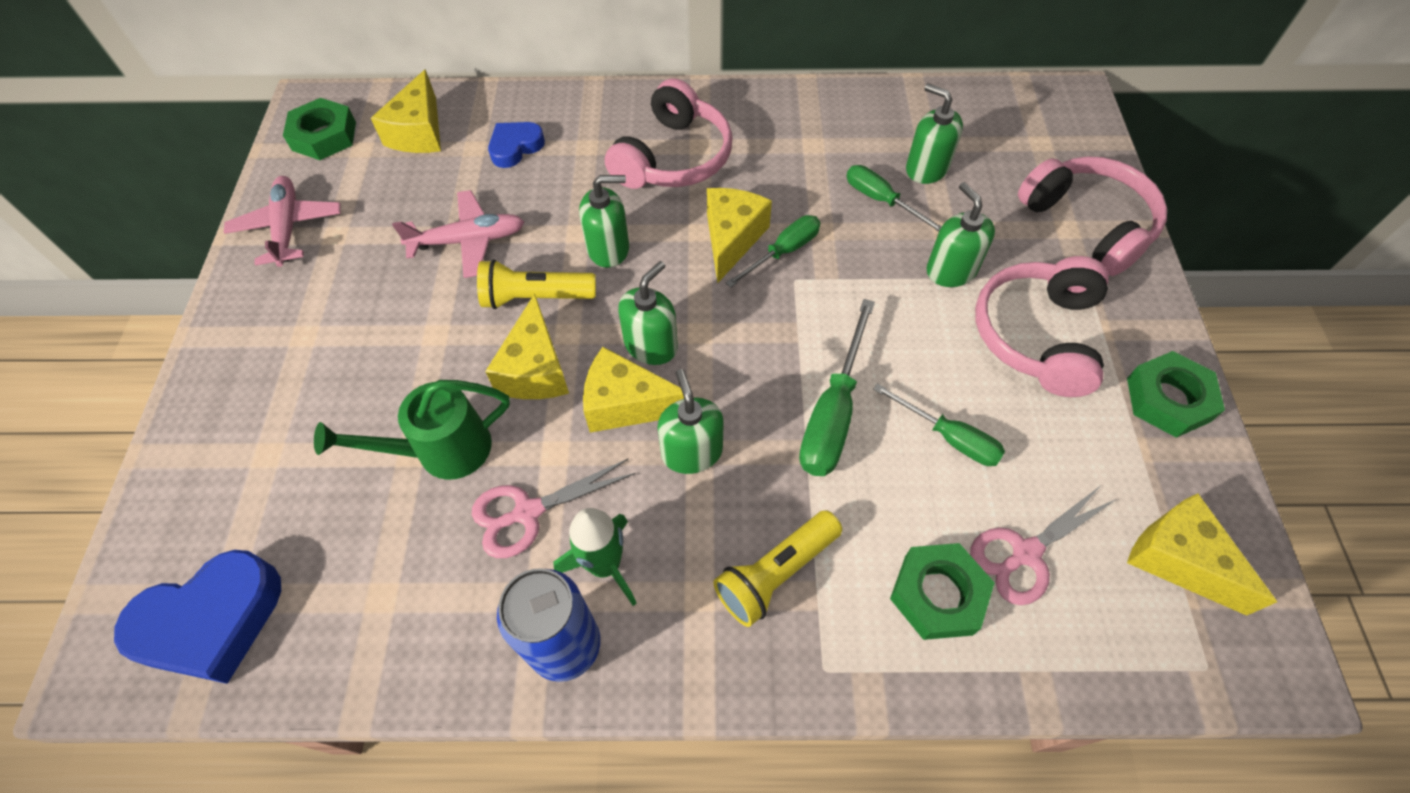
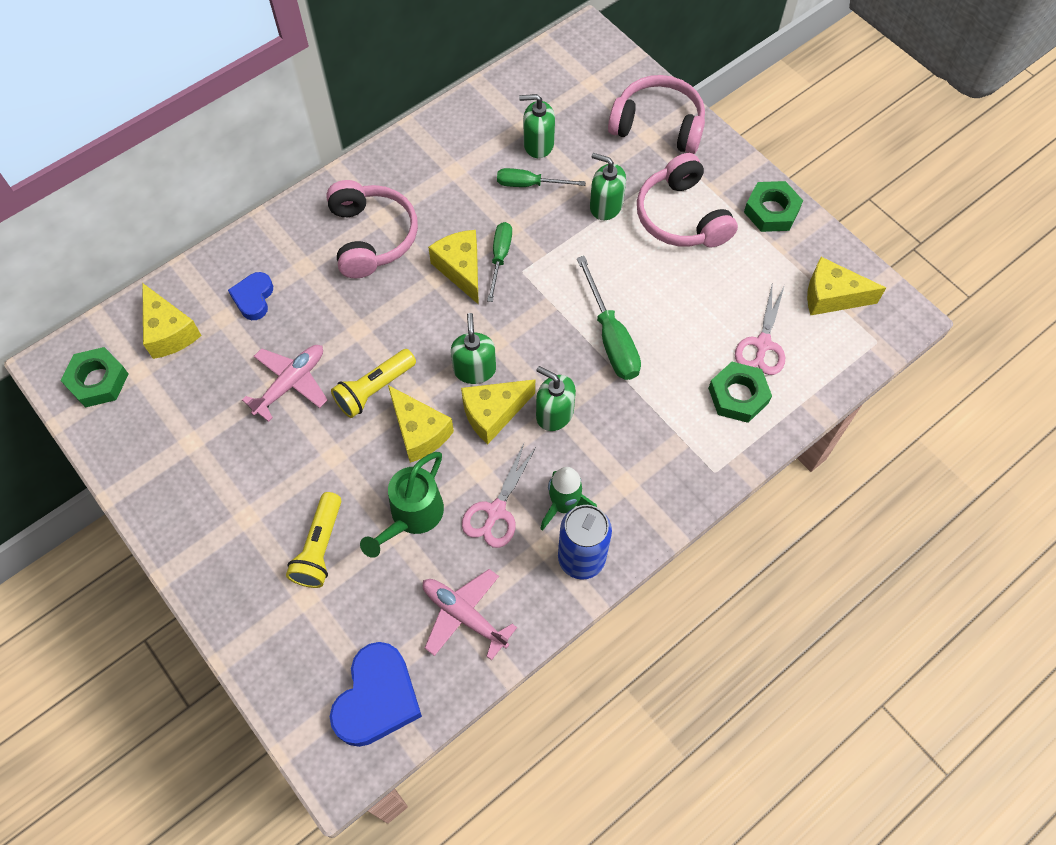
camera: 40 degrees left, 5 degrees up
(288, 227) = (150, 460): pink plane -> pink plane (464, 615)
(608, 248) = (389, 327): green soap dispenser -> none
(775, 574) = (653, 444): yellow flashlight -> yellow flashlight (320, 548)
(948, 437) = (681, 309): green screwdriver -> none

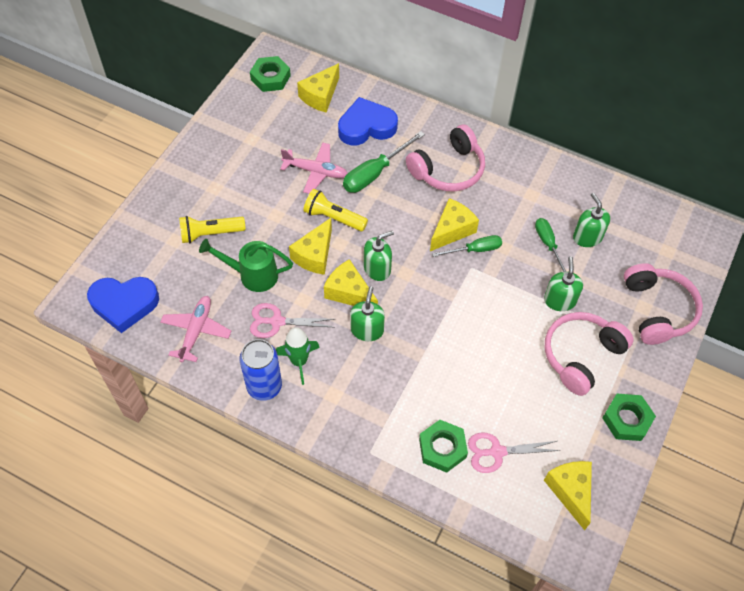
camera: 65 degrees right, 5 degrees down
(253, 298) = (366, 126): blue heart -> blue heart, size x1.71
(611, 337) = (447, 344): green screwdriver -> green screwdriver (375, 173)

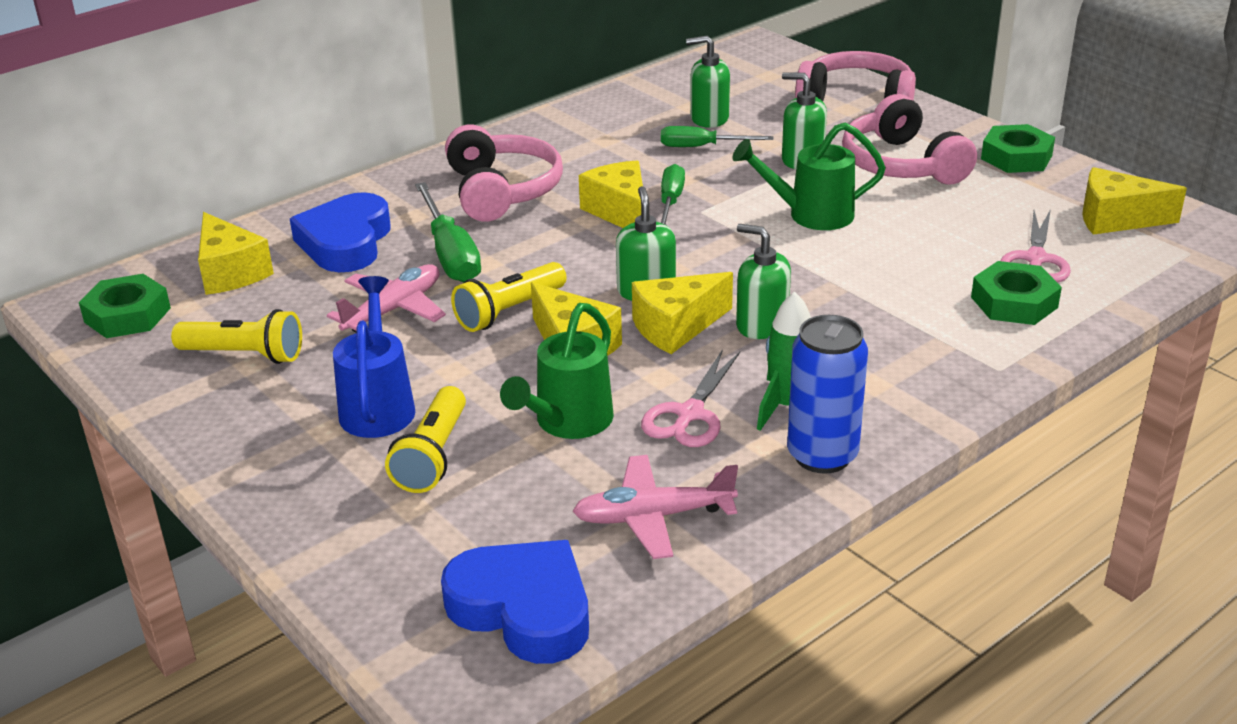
camera: 65 degrees left, 25 degrees down
(124, 304) = (523, 609): blue heart -> blue heart turned 75 degrees counterclockwise
(196, 331) = (652, 517): pink plane -> pink plane turned 45 degrees counterclockwise
(238, 198) = (378, 406): none -> blue watering can
(257, 133) = (245, 355): none -> yellow flashlight
(493, 323) = (811, 215): none -> green watering can

